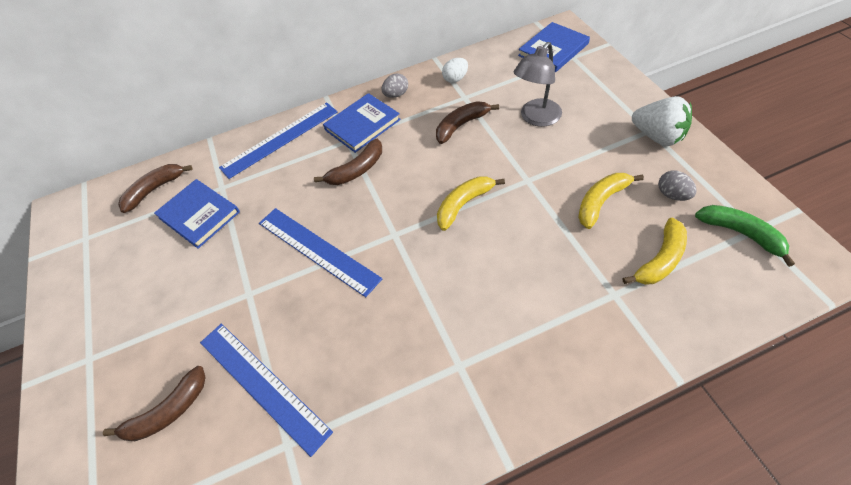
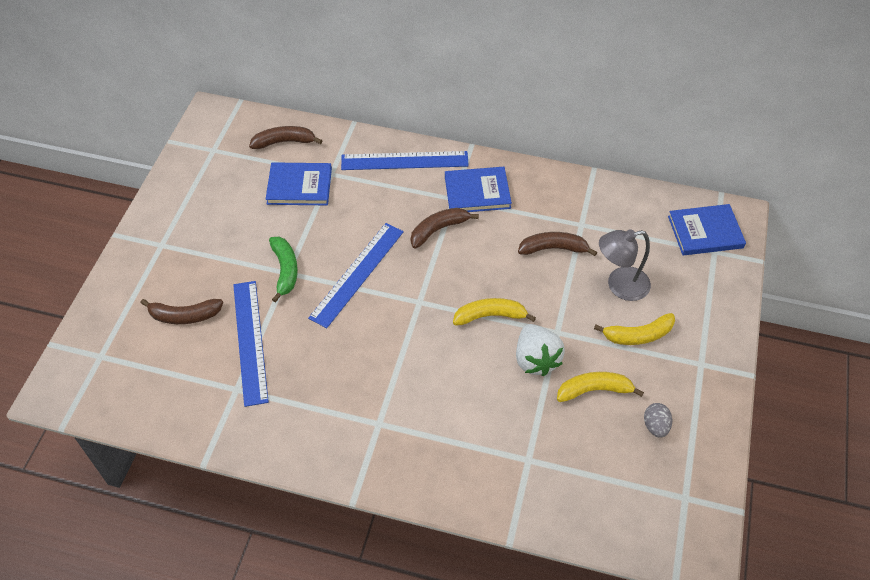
camera: 30 degrees right, 0 degrees up
(199, 215) = (299, 186): blue book -> blue book turned 75 degrees counterclockwise
(317, 250) = (357, 274): blue ruler -> blue ruler turned 45 degrees clockwise
(357, 170) = (438, 230): brown banana -> brown banana turned 150 degrees clockwise
(396, 95) = (528, 183): grey egg -> none
(455, 79) = (591, 201): white egg -> none
(657, 136) = (701, 373): white strawberry -> white strawberry (536, 359)
(660, 260) = (588, 463): yellow banana -> yellow banana (638, 335)
(741, 234) = (671, 492): green banana -> green banana (285, 270)

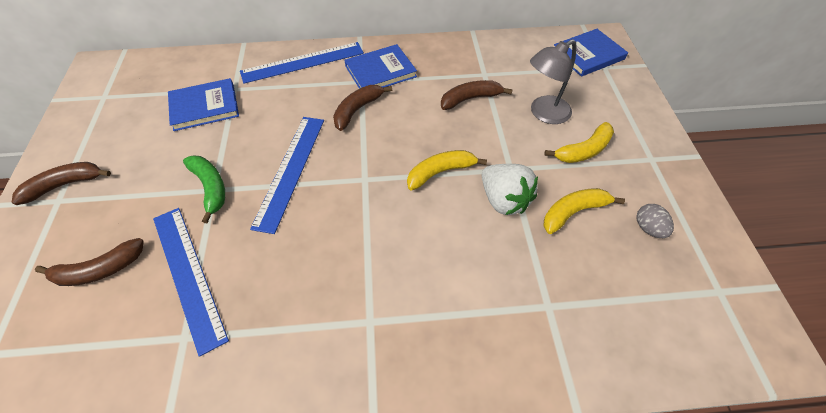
camera: 20 degrees left, 0 degrees up
(284, 142) = (178, 73): brown banana -> brown banana (64, 185)

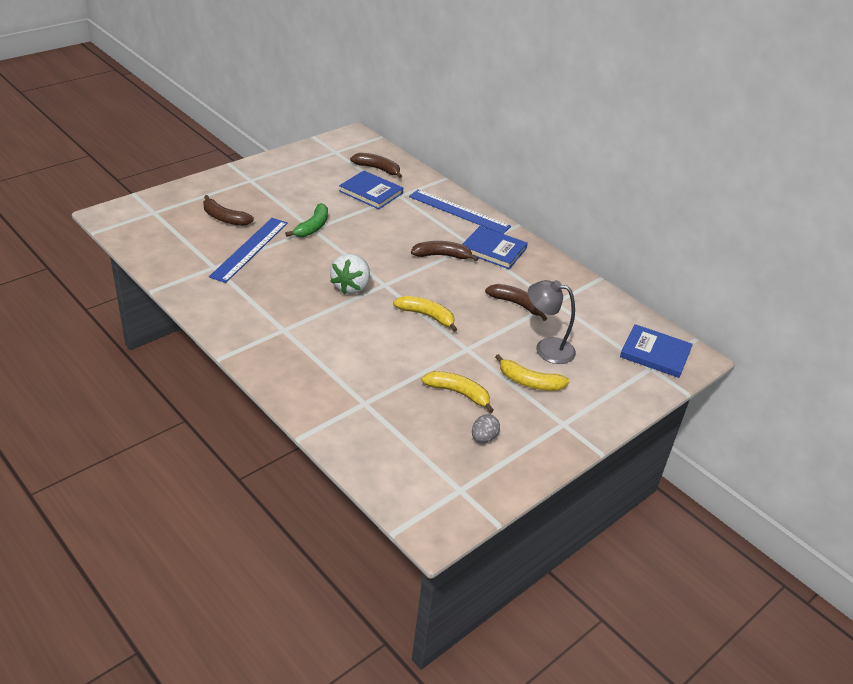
camera: 50 degrees right, 15 degrees down
(64, 185) = (262, 176): brown banana -> brown banana (377, 169)
(290, 170) = (358, 251): blue ruler -> none
(504, 200) = (433, 355): white strawberry -> white strawberry (351, 287)

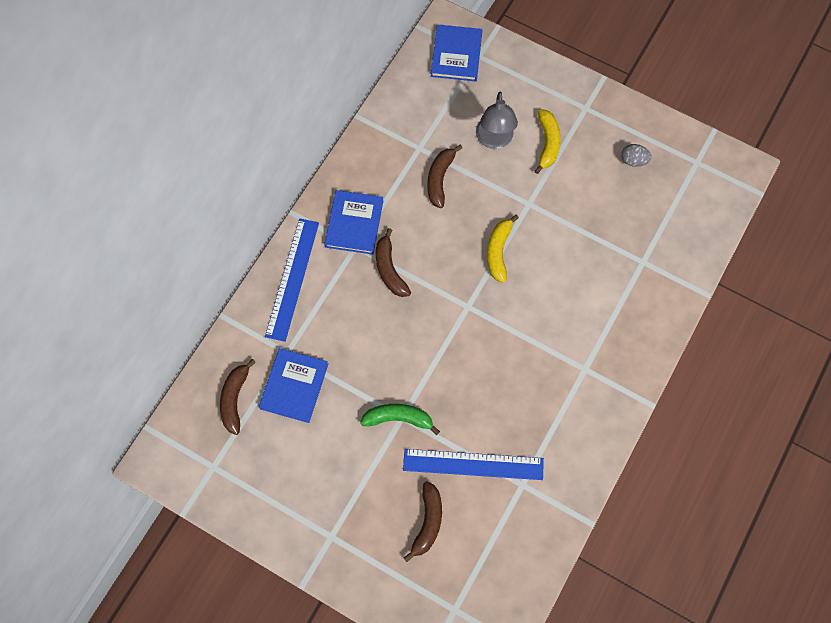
camera: 105 degrees left, 30 degrees up
(351, 287) = (487, 335): white strawberry -> none
(458, 393) = (591, 193): yellow banana -> none

